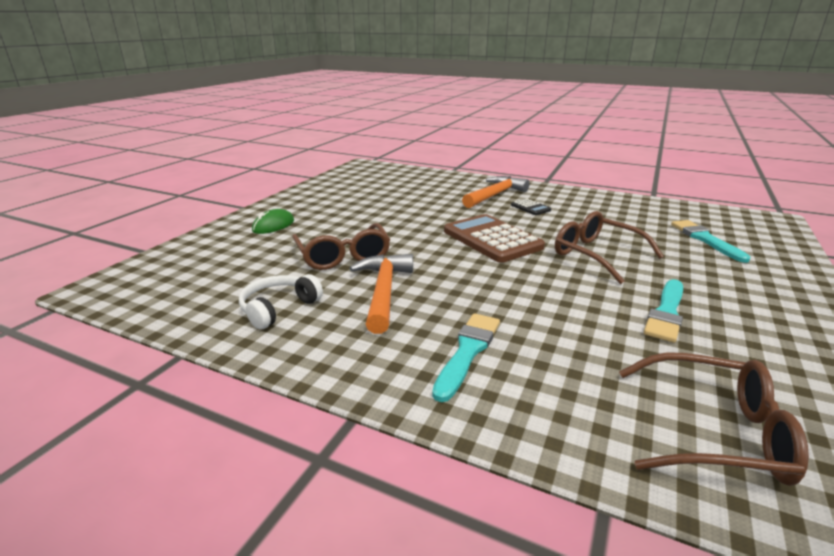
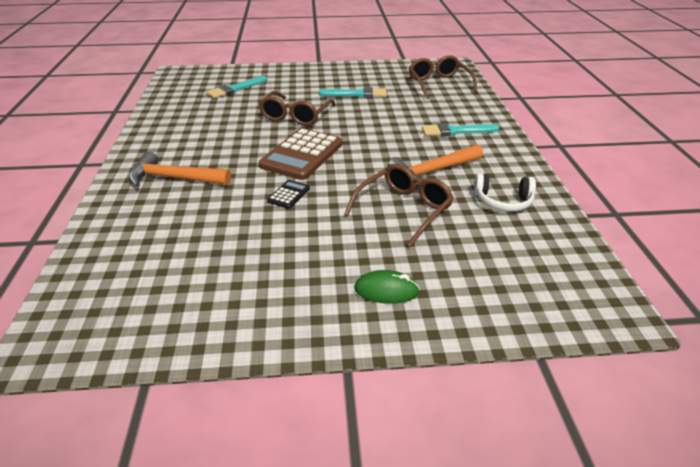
camera: 120 degrees left, 10 degrees up
(530, 208) = (206, 153): black calculator -> black calculator (288, 195)

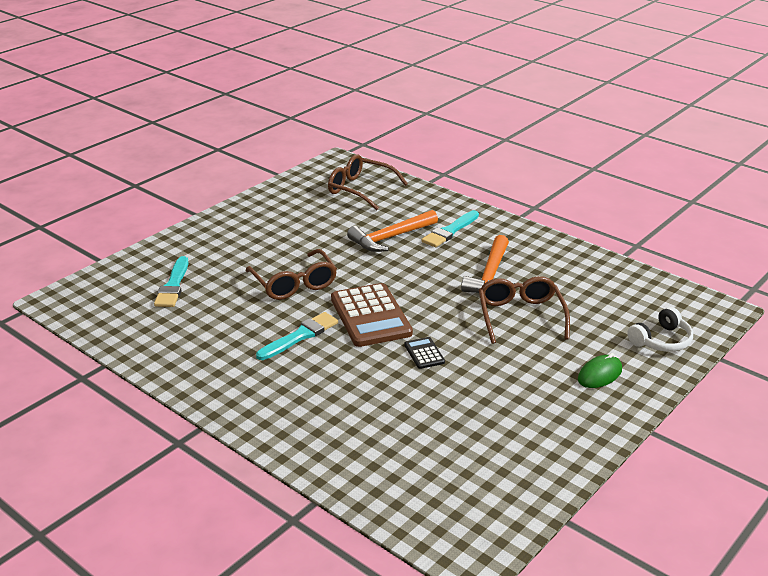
camera: 45 degrees left, 5 degrees down
(174, 178) = (304, 398): orange hammer -> orange hammer (390, 238)
(356, 94) = (307, 234): turquoise brush -> turquoise brush (300, 336)
(503, 201) = (568, 273): white headphones -> white headphones (661, 341)

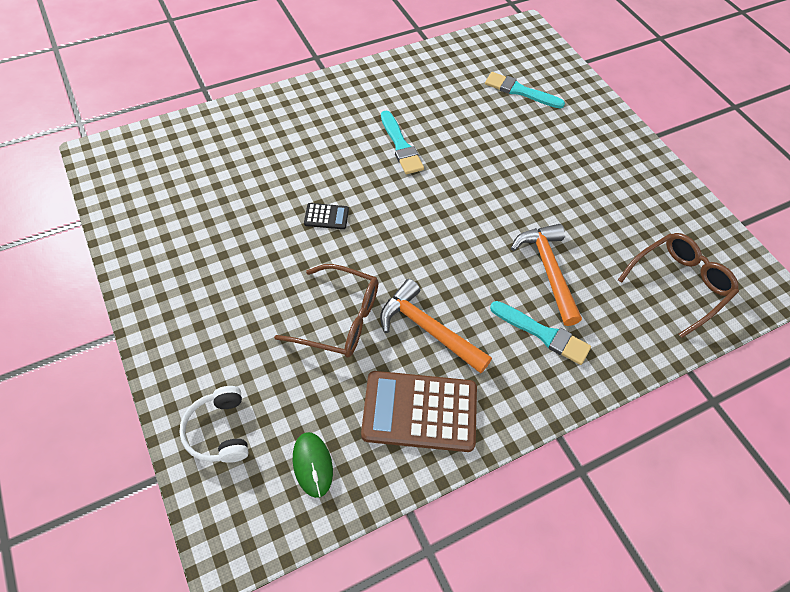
camera: 110 degrees right, 25 degrees up
(294, 284) = (487, 166): brown glasses -> none
(370, 316) = (405, 201): brown calculator -> brown calculator (419, 411)
(450, 231) = (543, 334): turquoise brush -> turquoise brush turned 150 degrees clockwise
(599, 375) = (209, 336): green mouse -> green mouse (312, 465)

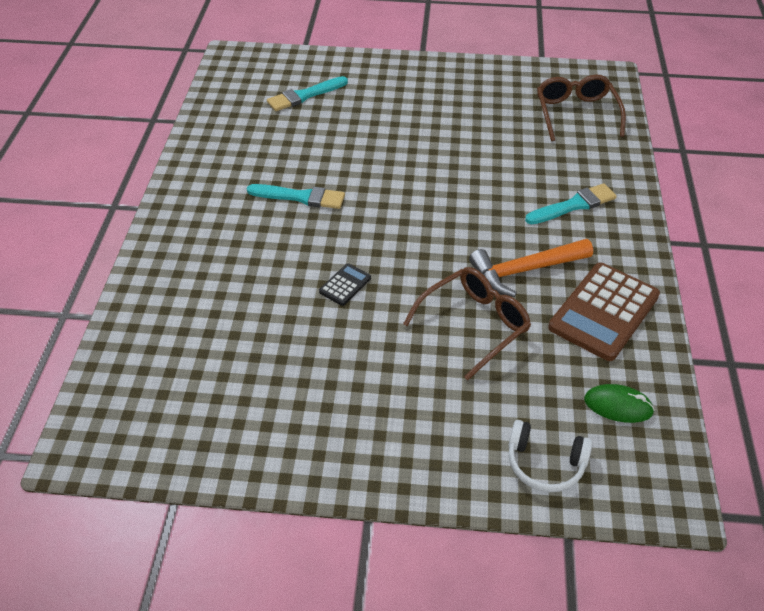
camera: 55 degrees left, 10 degrees down
(548, 270) = (514, 173): orange hammer -> none

